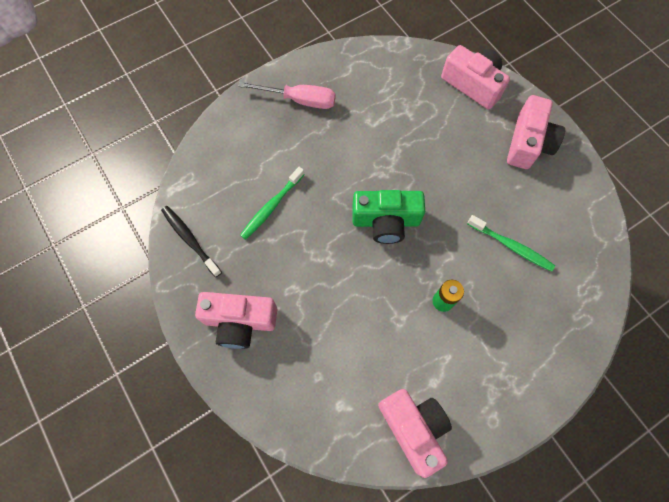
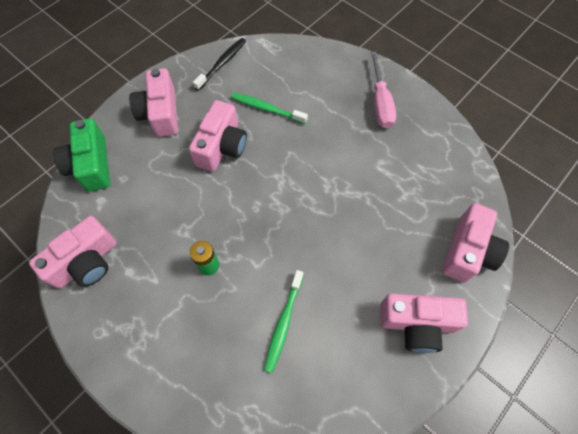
camera: 75 degrees right, 5 degrees down
(307, 262) = (221, 147): none -> pink camera
(386, 221) = (278, 199): green camera -> green camera (91, 165)

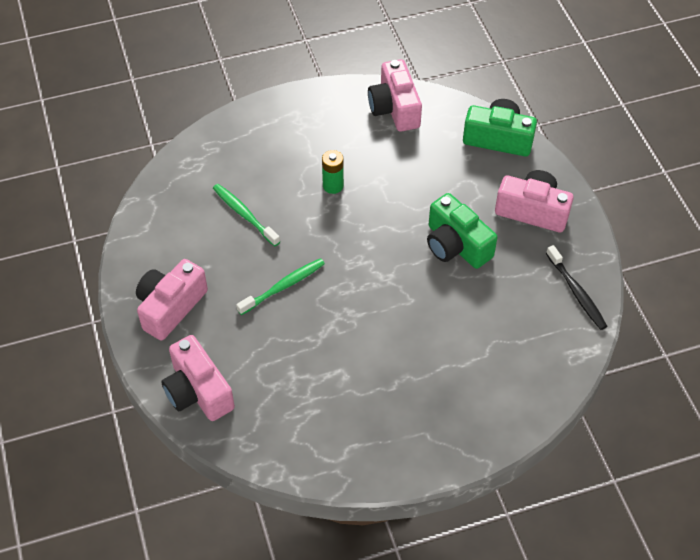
camera: 120 degrees right, 10 degrees down
(221, 147) = (456, 245): pink camera -> green camera
(266, 109) = (482, 305): green toothbrush -> green toothbrush (283, 286)
(380, 103) = (423, 423): pink screwdriver -> none

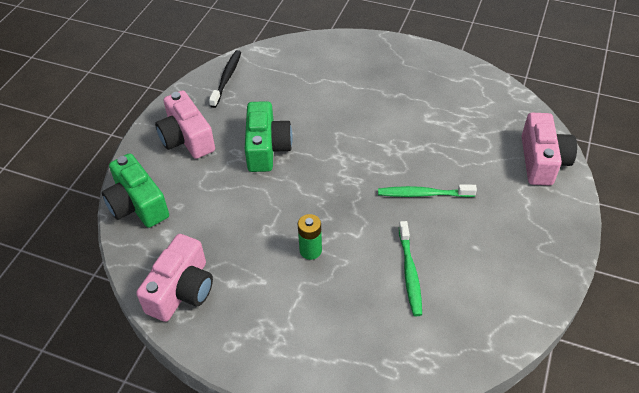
camera: 140 degrees left, 5 degrees down
(170, 307) = (529, 231): pink camera -> none

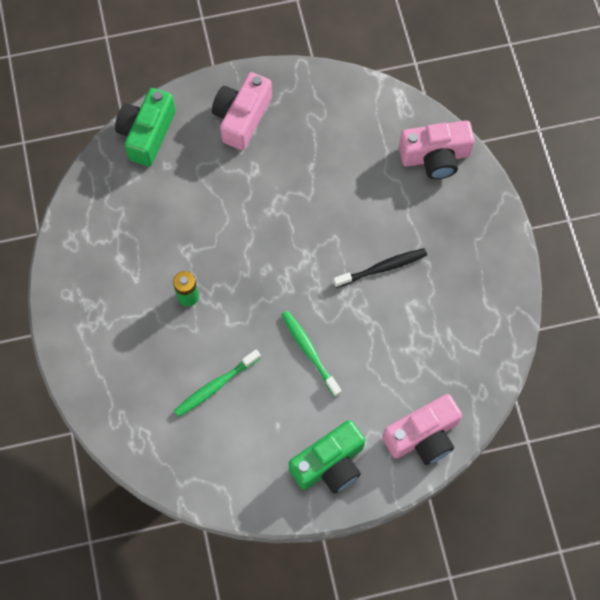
camera: 55 degrees right, 20 degrees up
(182, 290) = (90, 226): pink camera -> pink camera (435, 157)
(226, 78) = (338, 97): black toothbrush -> black toothbrush (382, 268)
(266, 148) = (275, 190): green camera -> green camera (330, 464)

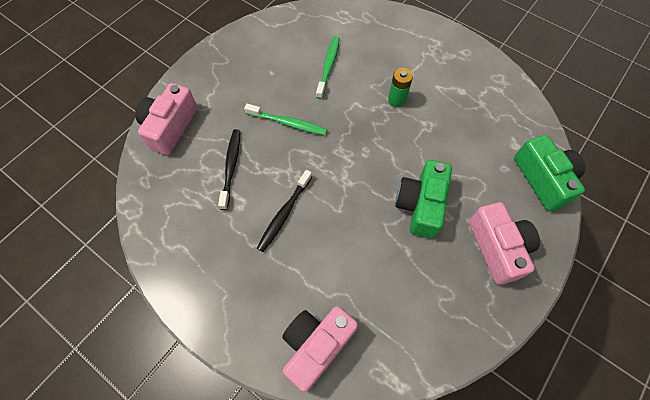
camera: 140 degrees right, 5 degrees down
(330, 464) = (221, 74): green camera -> green camera (420, 205)
(395, 346) = (231, 167): none -> black toothbrush

